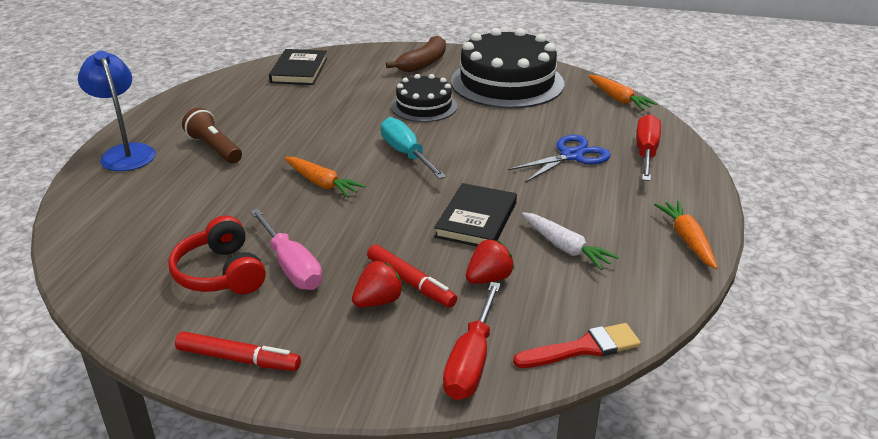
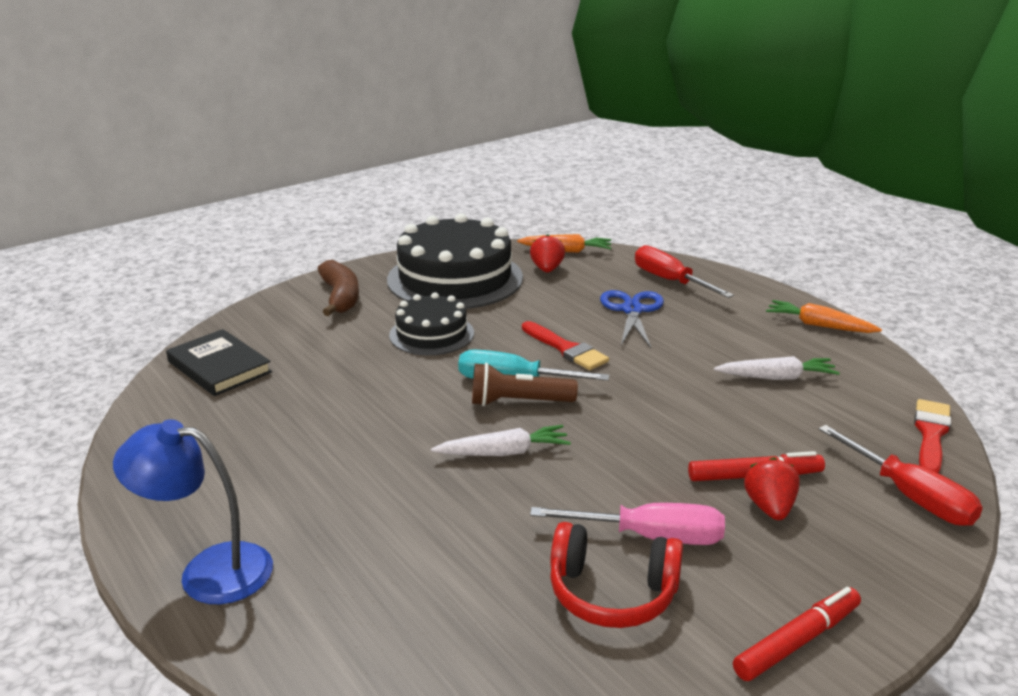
camera: 50 degrees left, 5 degrees down
(214, 148) = (313, 494): brown flashlight -> brown flashlight (518, 402)
(322, 183) = (503, 452): orange carrot -> white carrot
(475, 154) = (566, 349): none -> red brush
(476, 220) = (684, 398): black book -> none
(488, 279) = (788, 433): red strawberry -> red strawberry (547, 269)

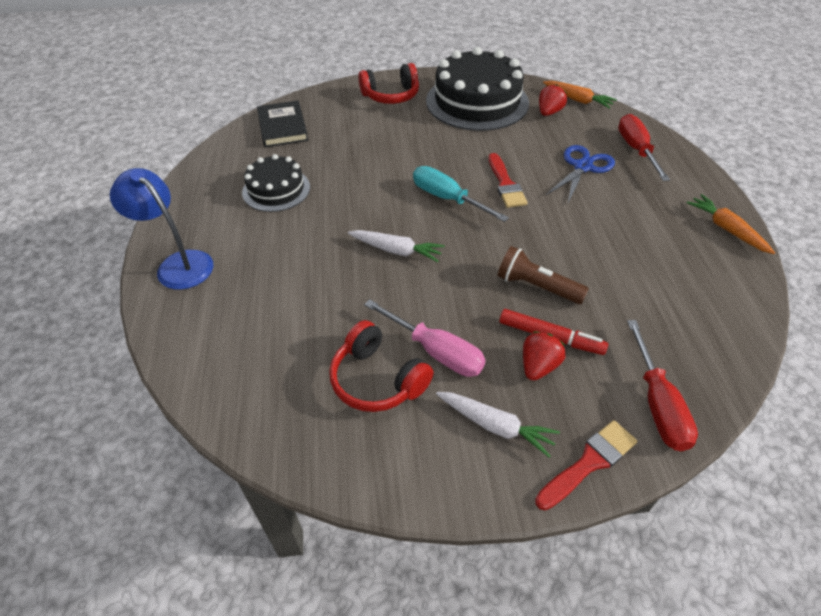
camera: 30 degrees right, 20 degrees up
(340, 297) = (391, 95): brown banana -> red headphones
(431, 334) = (425, 143): black cake -> black cake (276, 190)
(518, 402) = (437, 216): brown flashlight -> brown flashlight (537, 286)
(776, 377) = (644, 263): white carrot -> white carrot (495, 426)
(797, 641) = (464, 471): red marker -> none
(931, 434) = (729, 361): red brush -> red brush (589, 462)

